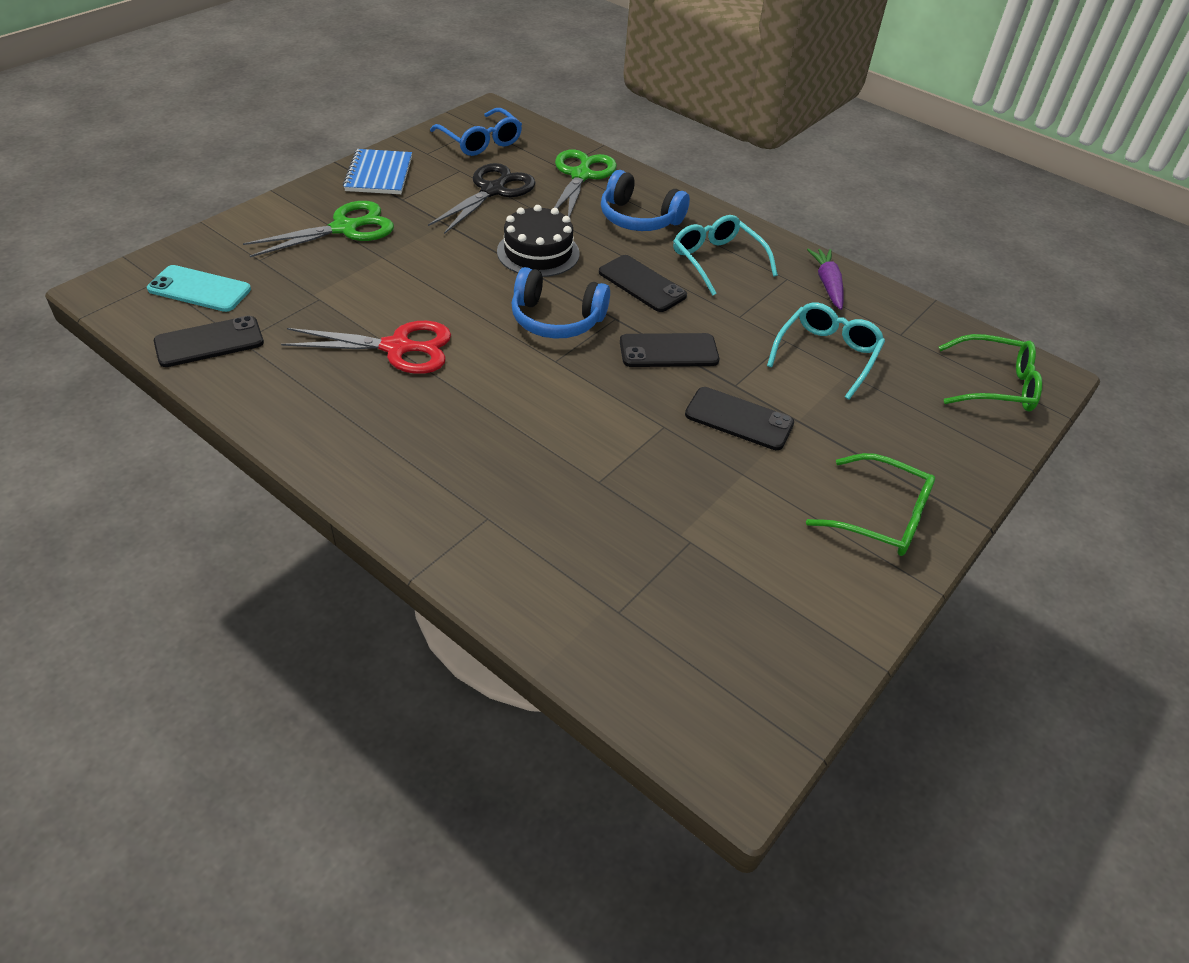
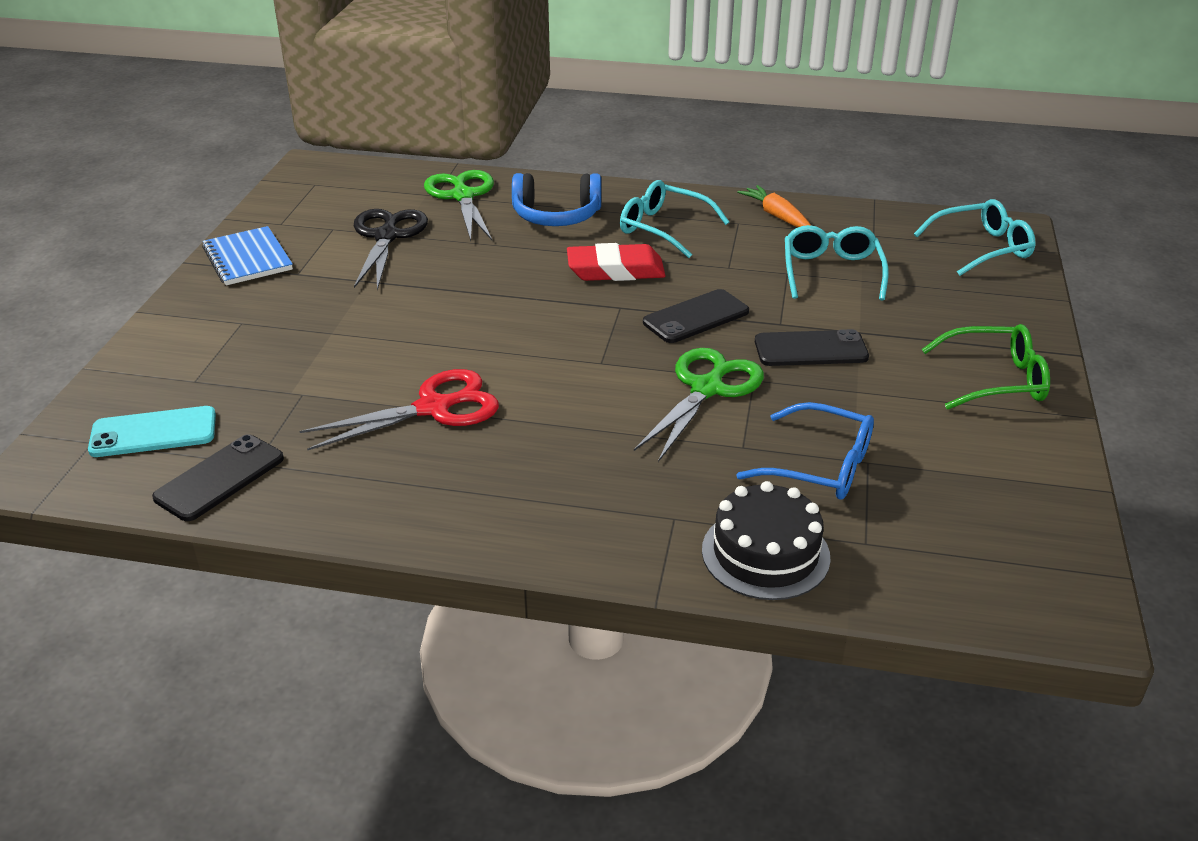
camera: 25 degrees left, 10 degrees down
(344, 228) = (262, 320): green scissors -> green scissors (706, 389)
(481, 142) = (329, 196): blue glasses -> blue glasses (821, 466)
(538, 252) = (489, 276): black cake -> black cake (765, 553)
(556, 319) = (566, 327): blue headphones -> none
(642, 284) = (615, 270): black phone -> red eraser
(827, 285) = (777, 216): purple carrot -> orange carrot
(996, 385) = (983, 248): green glasses -> turquoise glasses

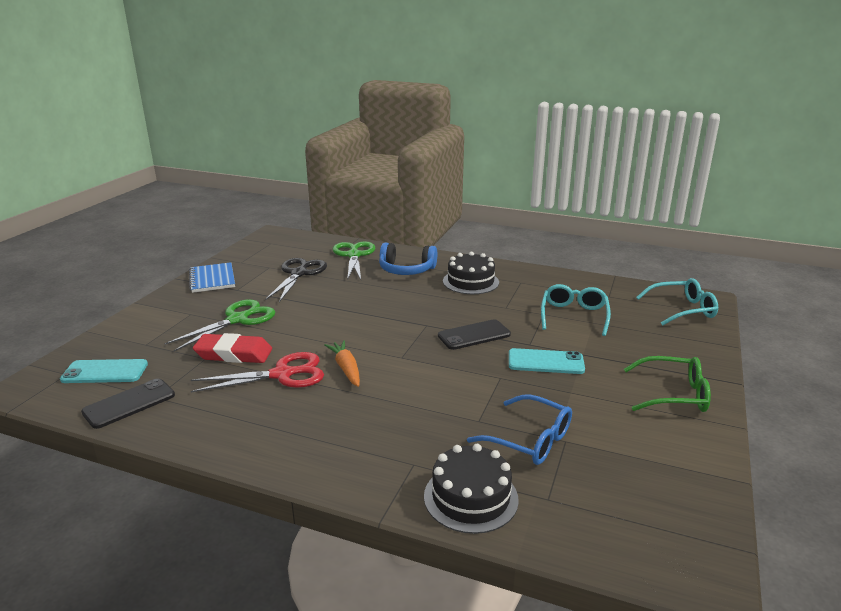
camera: 10 degrees right, 10 degrees down
(615, 270) = (431, 303): red eraser -> red eraser (234, 354)
(663, 228) = (470, 281): turquoise glasses -> black cake
(706, 389) = (466, 380): green scissors -> green scissors (237, 320)
(777, 216) = (547, 280): orange carrot -> orange carrot (346, 369)
(810, 349) = (545, 362): black phone -> turquoise phone

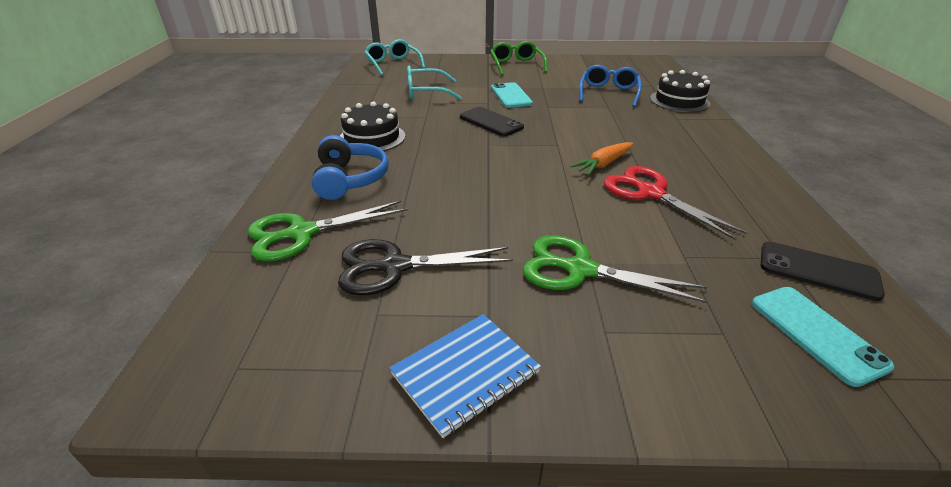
camera: 110 degrees left, 10 degrees up
(234, 354) = (653, 238): red eraser -> none

